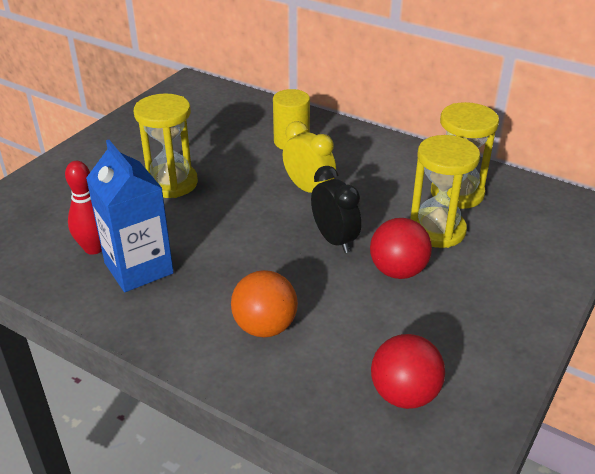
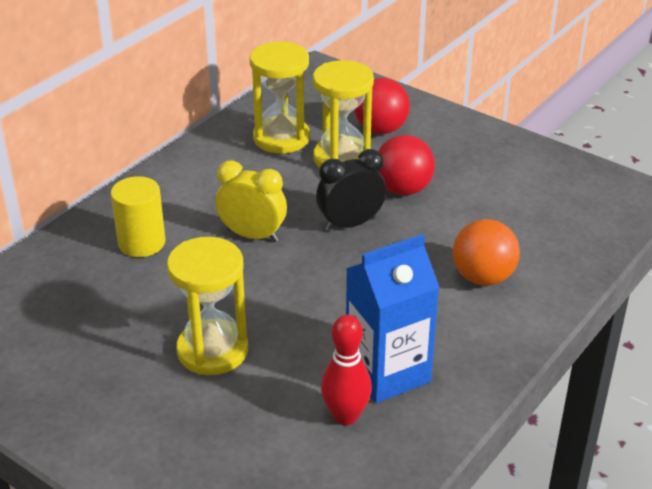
camera: 85 degrees left, 0 degrees up
(308, 189) = (252, 235): yellow clock -> yellow clock turned 60 degrees clockwise
(404, 394) = (560, 204): red ball -> red ball (381, 129)

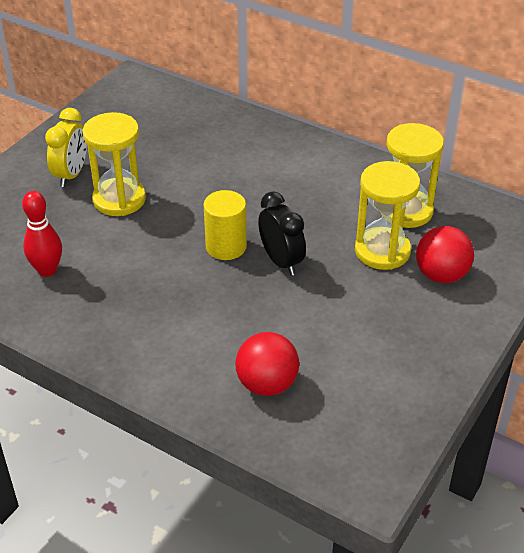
camera: 85 degrees right, 5 degrees up
(141, 243) = (241, 152): yellow cylinder -> yellow cylinder (226, 247)
(252, 235) = (257, 206): yellow clock -> yellow clock (71, 175)
(387, 372) = (92, 291): blue carton -> none
(403, 189) = (341, 293): red ball -> red ball (267, 384)
(483, 277) = (213, 349): orange ball -> none

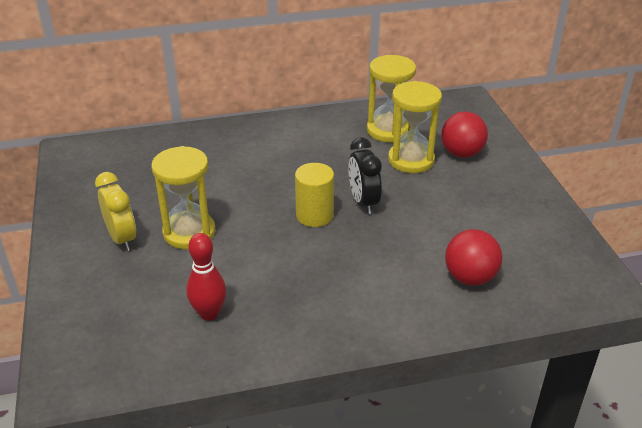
camera: 45 degrees left, 5 degrees down
(281, 261) = (363, 202): black clock -> black clock turned 120 degrees counterclockwise

